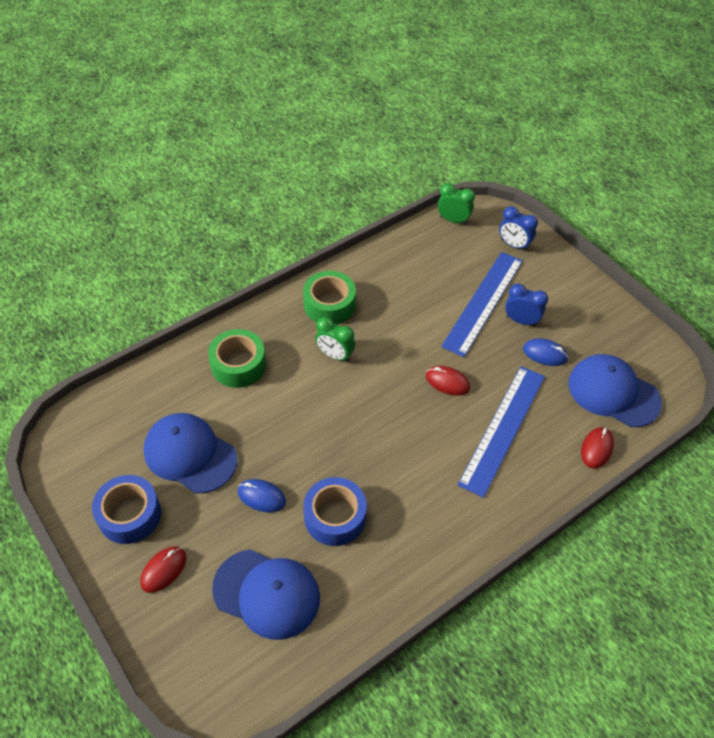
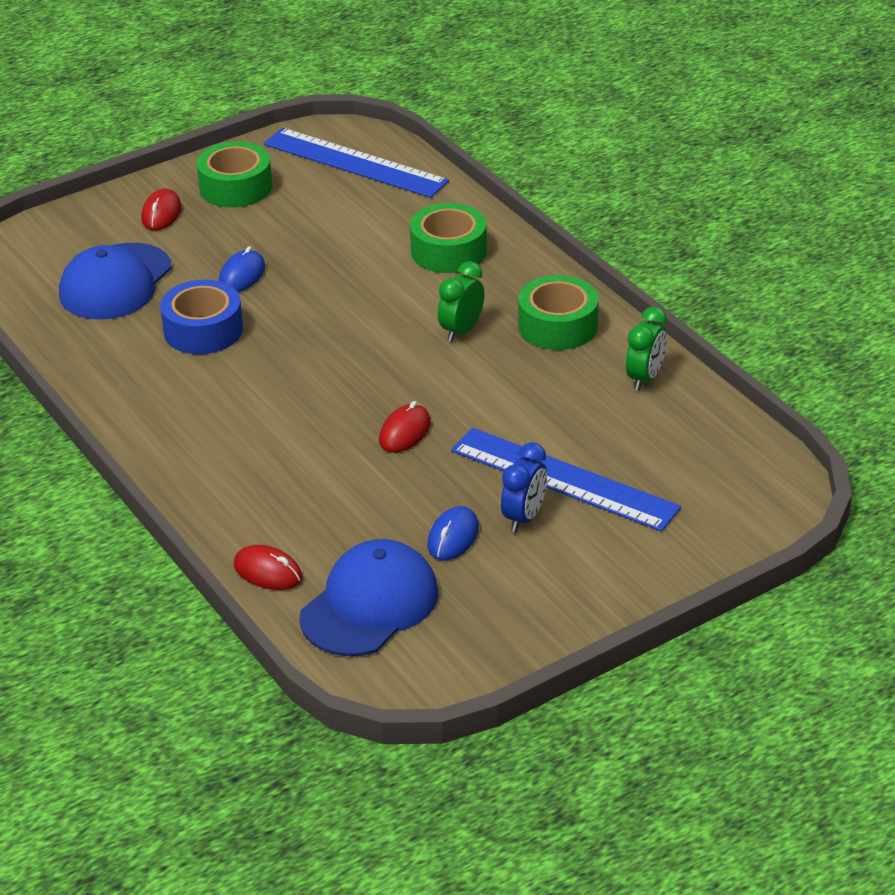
camera: 95 degrees right, 15 degrees down
(129, 515) = (235, 187): blue tape -> green tape
(164, 570) = (161, 214): red mouse -> red mouse turned 60 degrees clockwise
(190, 454) = (311, 222): blue cap -> none
(453, 220) = (758, 458): green clock -> green clock (645, 378)
(503, 429) = (315, 480): blue ruler -> blue ruler (354, 163)
(514, 245) = (702, 525): blue clock -> none

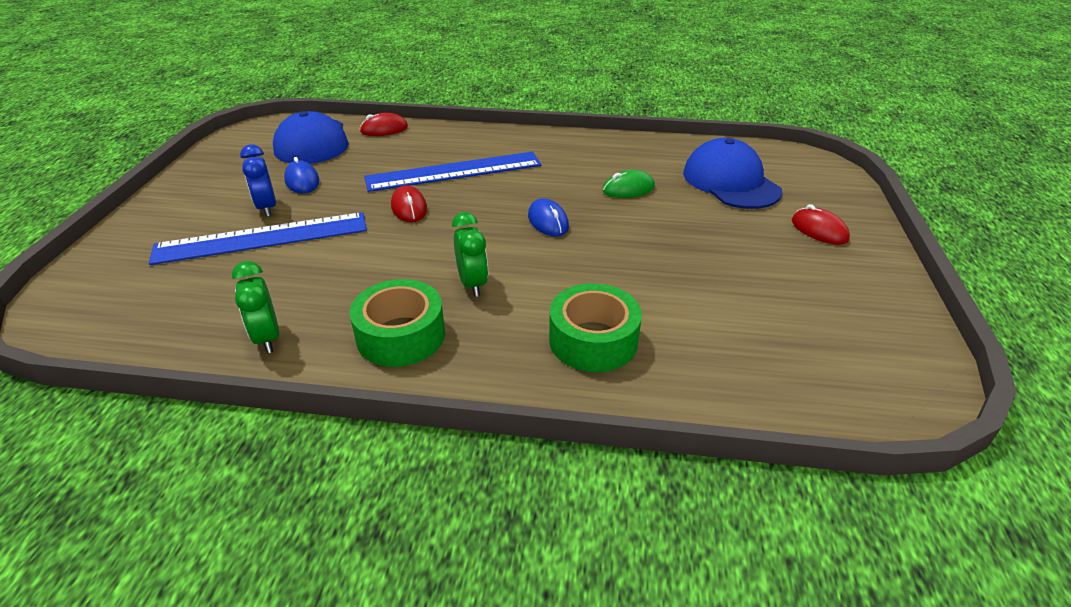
camera: 130 degrees right, 0 degrees up
(203, 330) = (628, 189): blue tape -> green mouse
(235, 187) = (837, 279): green tape -> none
(242, 275) = (681, 227): blue mouse -> blue mouse (548, 221)
(354, 163) = (831, 369): blue ruler -> blue ruler (454, 171)

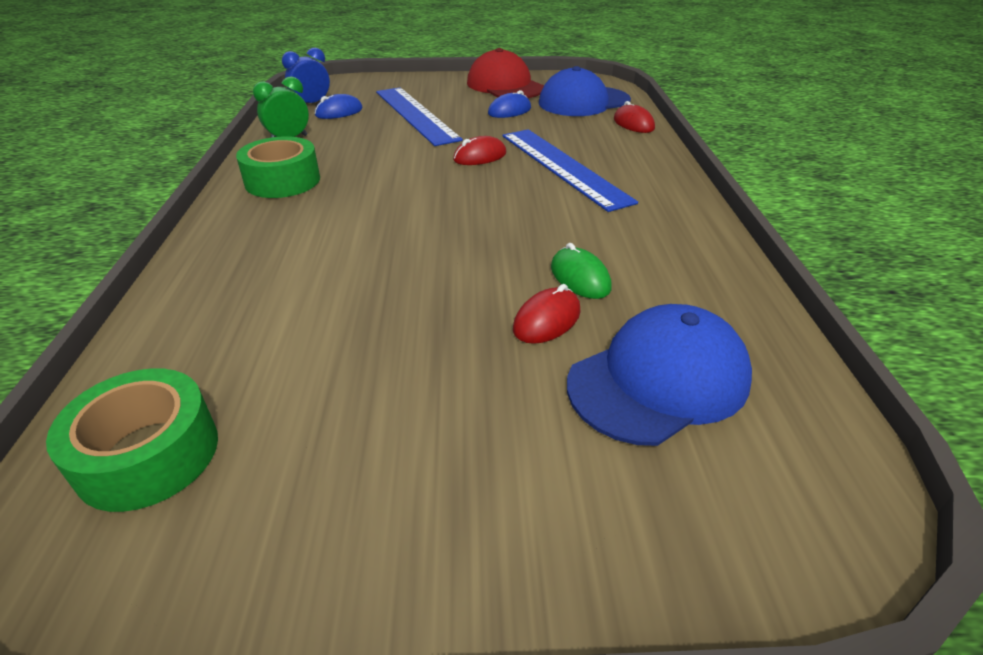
camera: 80 degrees right, 0 degrees up
(220, 175) = (505, 86): none -> red cap
(267, 208) = (460, 108): blue clock -> blue clock (312, 104)
(472, 284) = (353, 200): green clock -> none
(548, 221) = (476, 227): blue mouse -> blue mouse (339, 112)
(593, 340) = (256, 269): green tape -> green tape (148, 454)
(819, 230) = (526, 492): red mouse -> red mouse (547, 320)

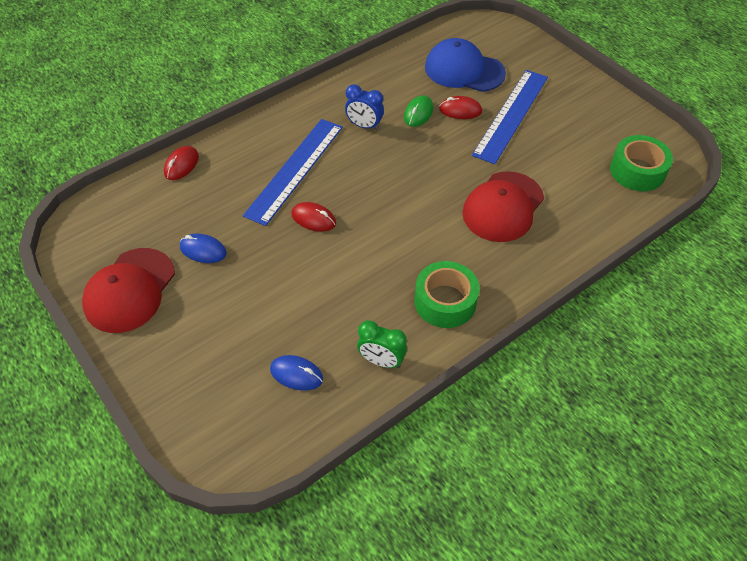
camera: 125 degrees left, 15 degrees up
(312, 104) = (292, 416): blue clock -> blue clock (364, 126)
(322, 265) = (503, 207): none -> red cap
(415, 115) = (260, 310): blue ruler -> blue ruler (511, 115)
(583, 102) = (144, 213): blue cap -> none

